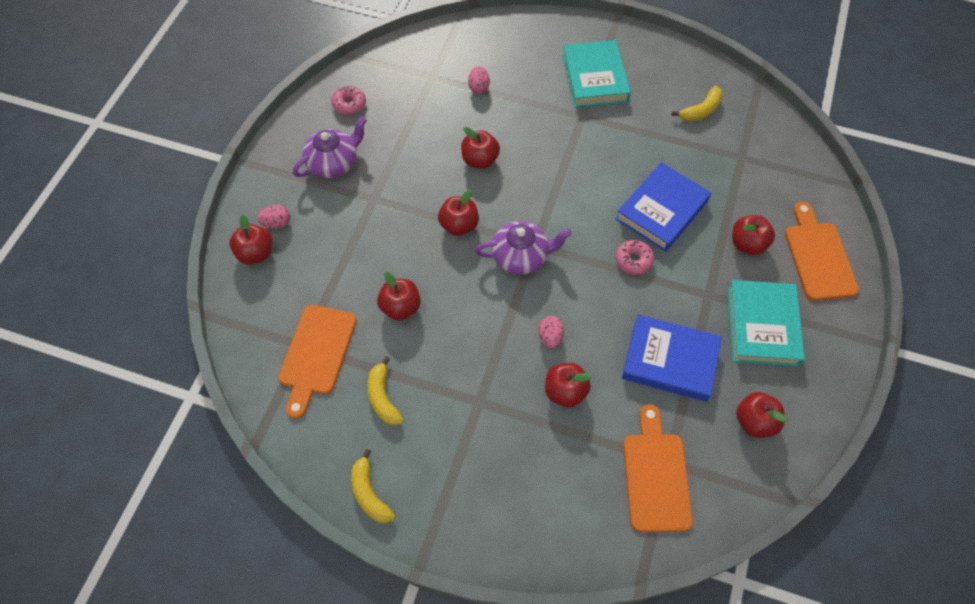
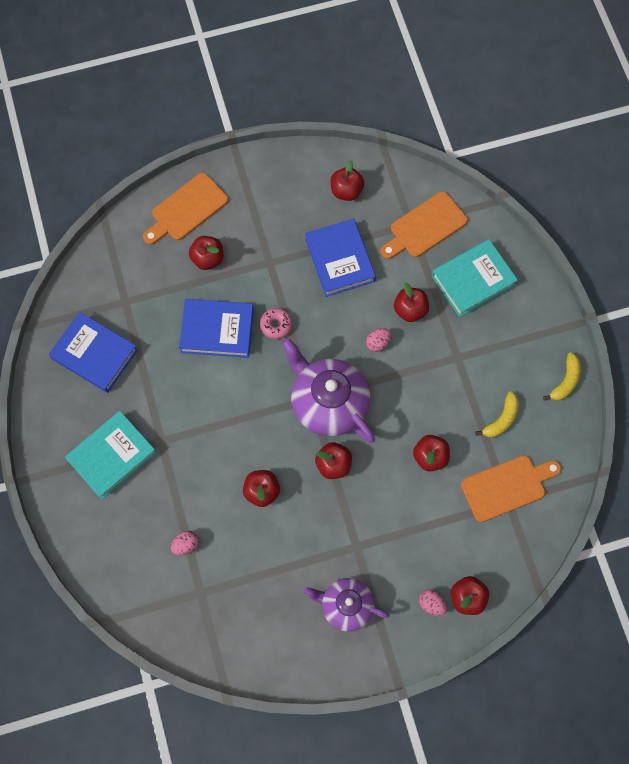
camera: 125 degrees left, 10 degrees up
(349, 104) = (278, 642): pink donut -> none
(521, 256) = (328, 402): purple teapot -> purple teapot, size x1.58
(701, 110) = (94, 354): yellow banana -> blue book
(762, 326) = (271, 218): turquoise book -> turquoise book (473, 280)

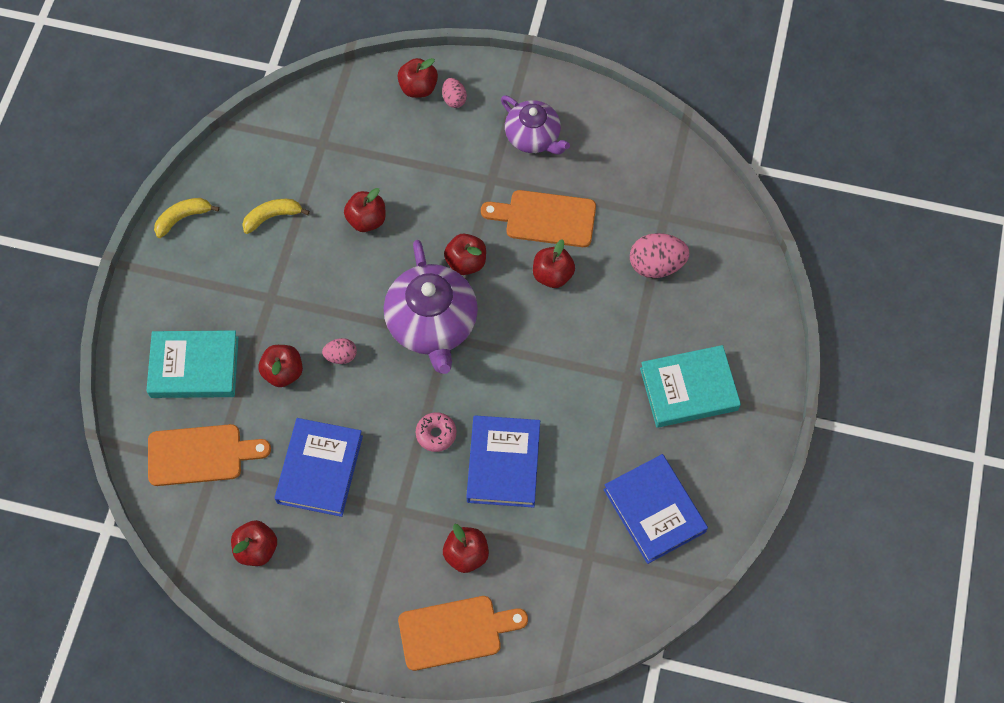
camera: 150 degrees left, 5 degrees down
(186, 545) = (656, 265): pink egg -> pink egg, size x1.77
(217, 330) = (503, 463): blue book -> blue book turned 60 degrees clockwise
(507, 486) = (313, 156): orange cutting board -> orange cutting board (545, 218)

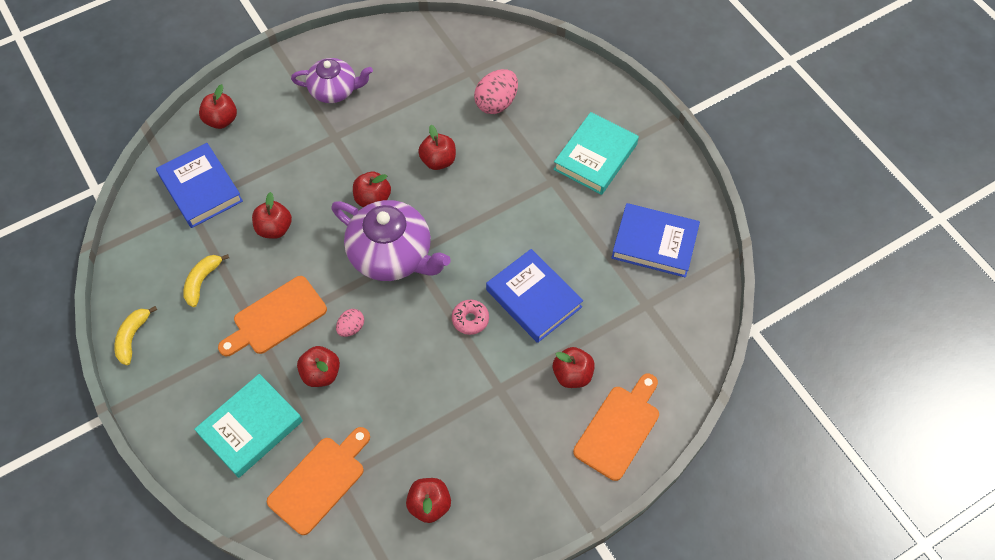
camera: 45 degrees left, 5 degrees down
(320, 469) = (416, 412): blue book -> blue book (201, 189)
(454, 99) = (255, 108): pink egg -> none
(545, 218) = (396, 131): orange cutting board -> orange cutting board (276, 318)

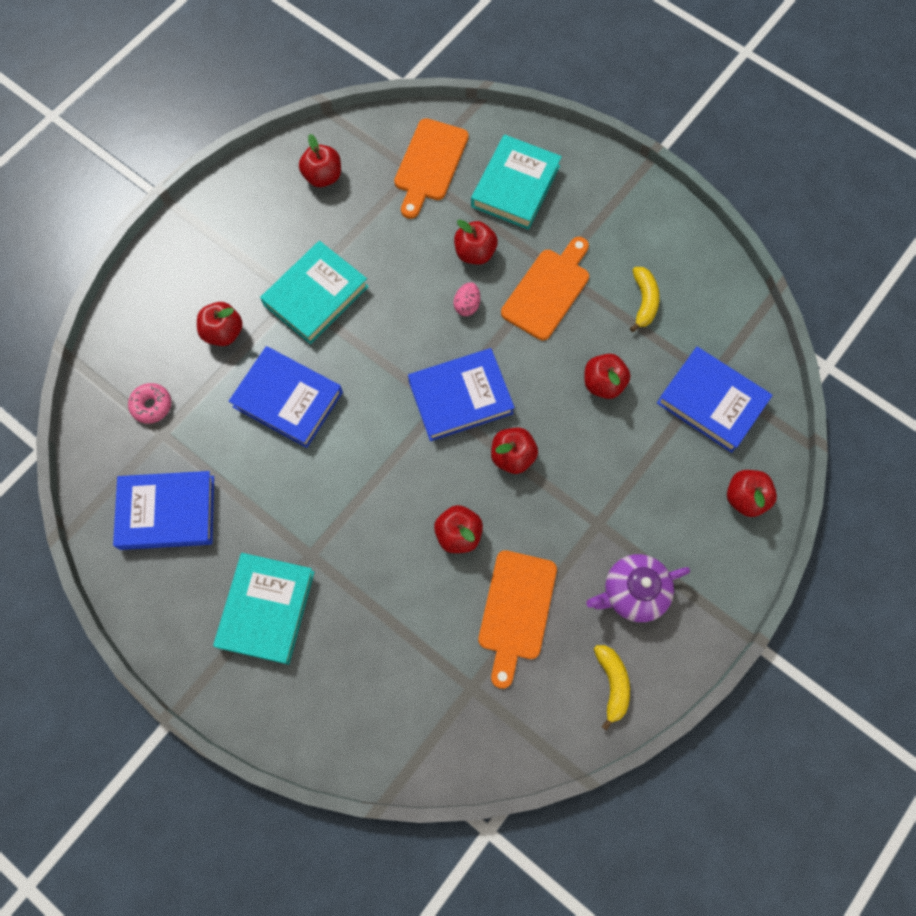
camera: 160 degrees right, 10 degrees up
(133, 337) = (676, 226): yellow banana -> yellow banana (612, 684)
(392, 255) = (460, 397): purple teapot -> blue book
(470, 319) = (348, 354): pink donut -> pink donut (152, 405)
(479, 381) = (316, 295): none -> turquoise book
(496, 103) = (418, 648): pink egg -> none
(619, 428) = (163, 296): orange cutting board -> orange cutting board (516, 611)

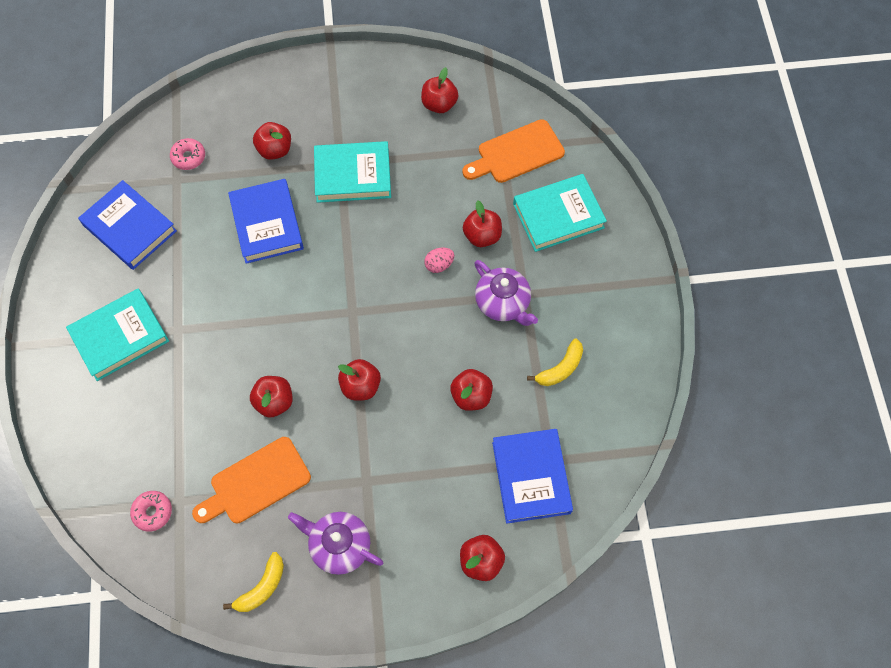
camera: 45 degrees right, 5 degrees down
(460, 397) = (370, 319): blue book -> none
(460, 718) = (152, 512): none -> pink donut
(548, 290) = (503, 303): orange cutting board -> purple teapot

